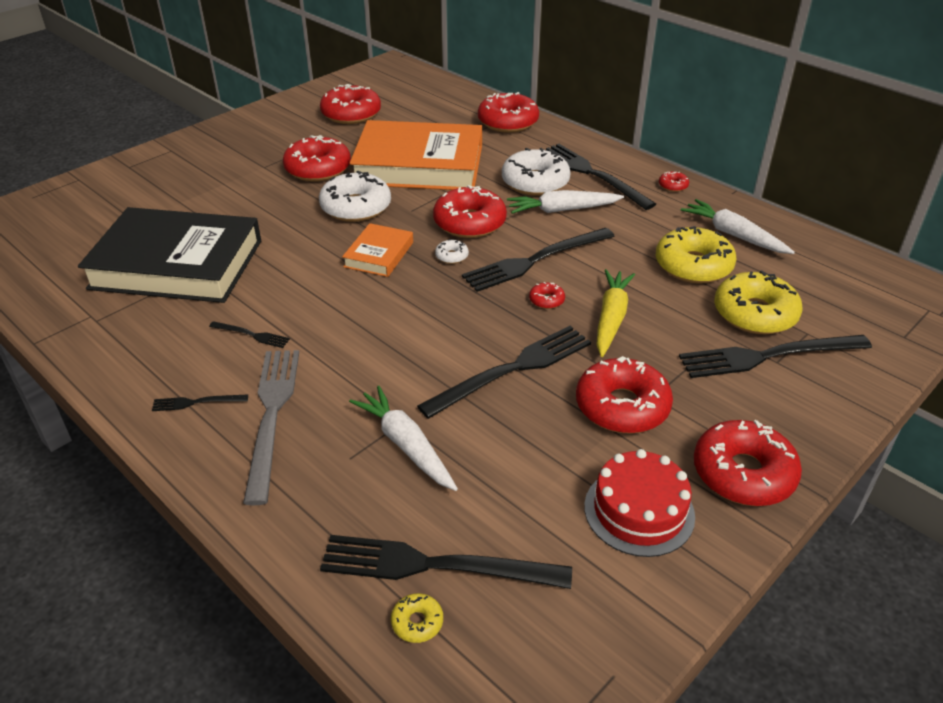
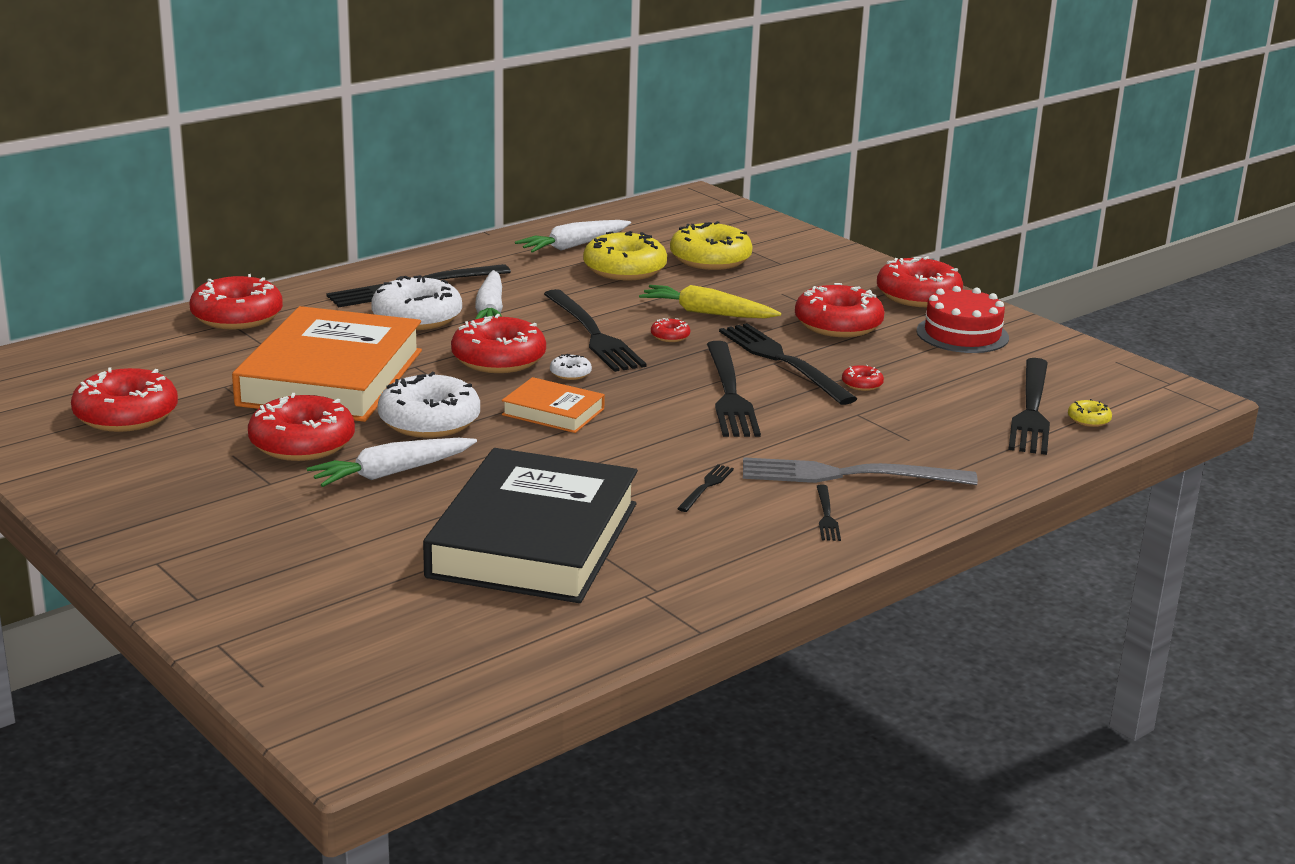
camera: 85 degrees left, 15 degrees down
(406, 445) = (890, 414): white carrot -> white carrot (391, 473)
(673, 186) = (461, 255): red donut -> red donut (862, 384)
(768, 356) = (772, 264): black fork -> black fork (729, 393)

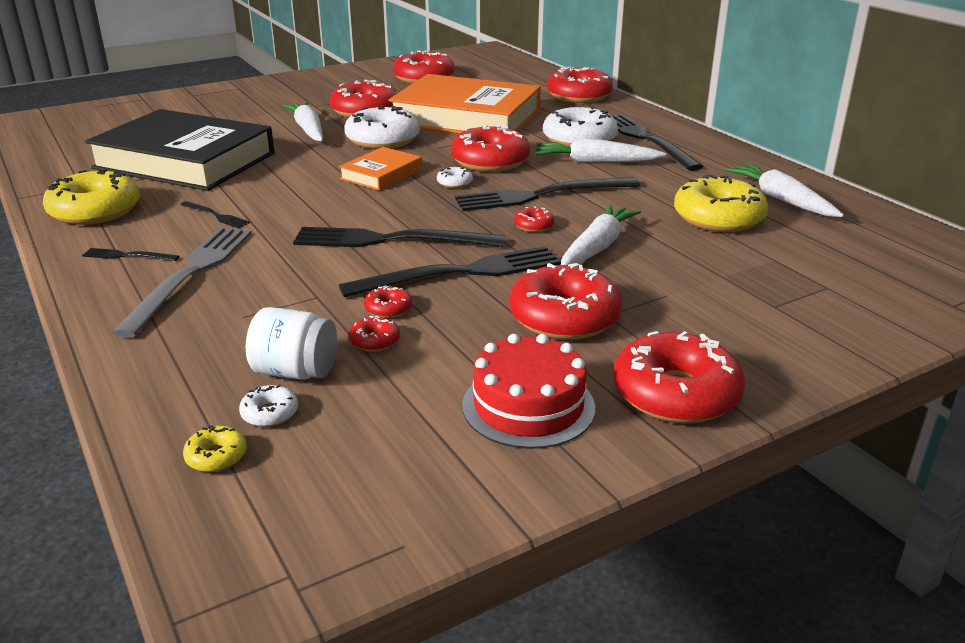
camera: 100 degrees right, 5 degrees up
(707, 313) = (597, 247): yellow carrot -> white carrot
(710, 259) = (770, 263): yellow donut -> yellow donut (95, 211)
(914, 385) = (374, 341): none -> red donut
(975, 408) = (295, 372): none -> white jar
(1031, 410) = (270, 413): black fork -> white donut

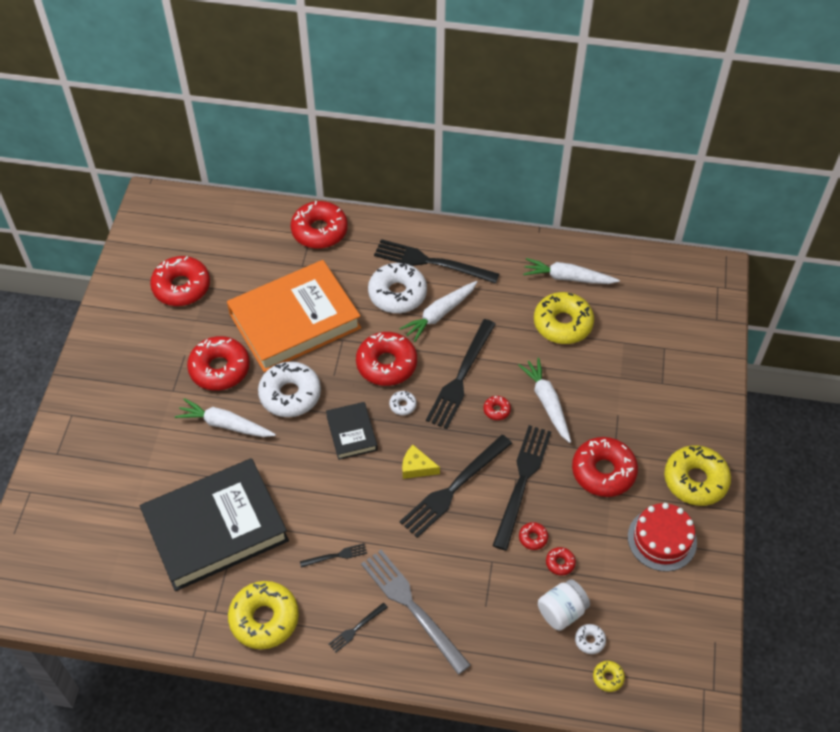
camera: 50 degrees left, 25 degrees up
(381, 174) = (351, 433): orange book -> black book
(387, 214) = (416, 467): none -> yellow cheese
(675, 394) = (695, 480): red donut -> yellow donut

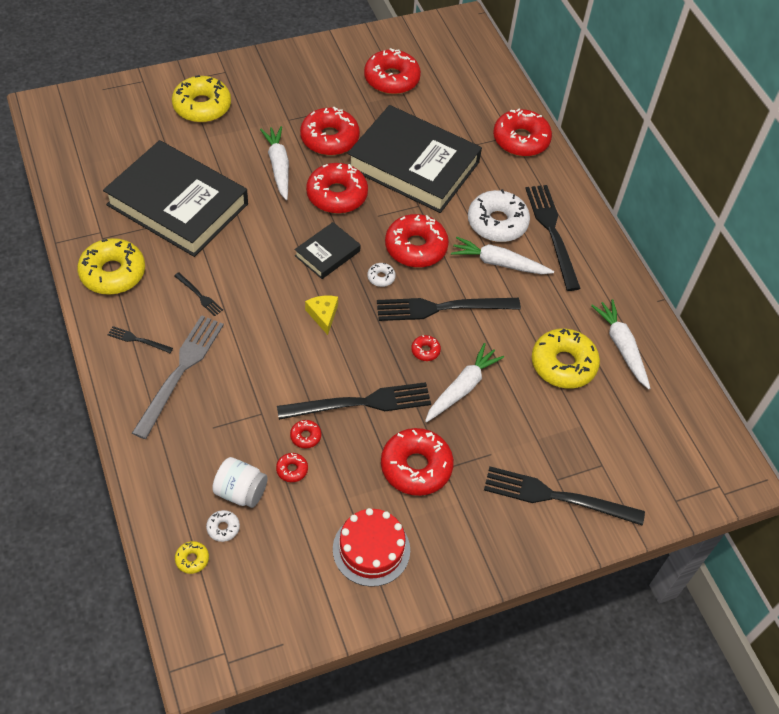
camera: 55 degrees right, 0 degrees up
(290, 394) = (337, 195): white donut -> red donut
(295, 321) = (413, 165): orange book -> black book
(454, 488) = (320, 352): black fork -> black fork (557, 497)
(695, 480) = (460, 555): yellow donut -> yellow donut (202, 106)

